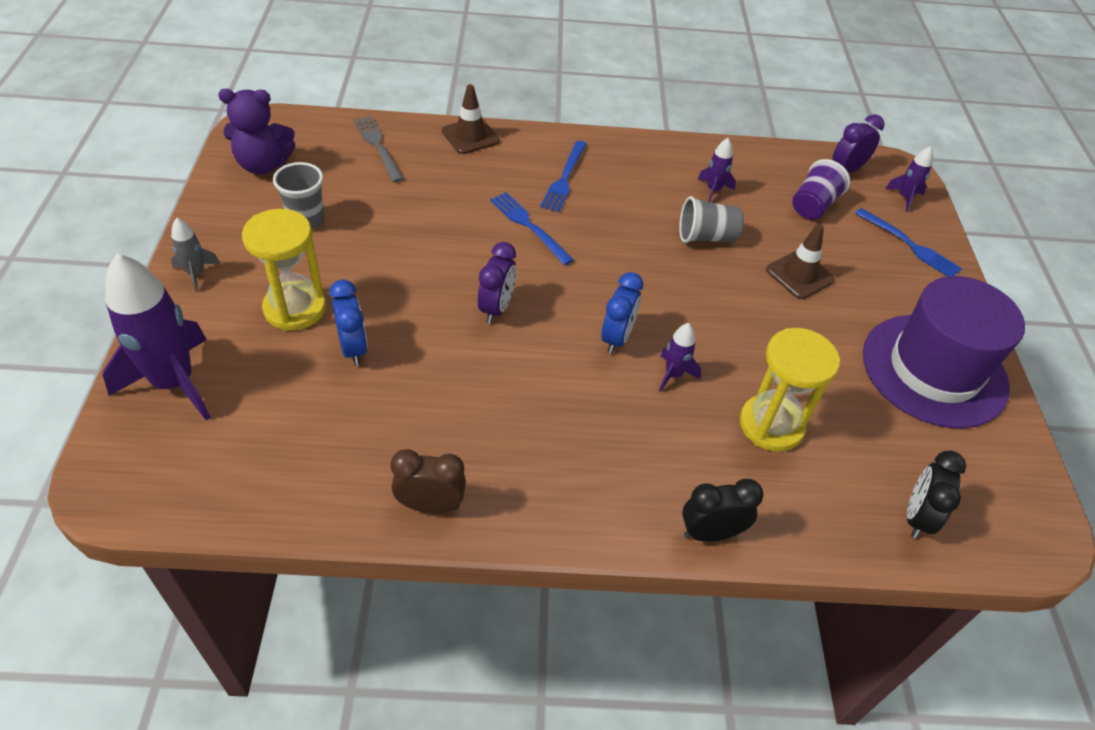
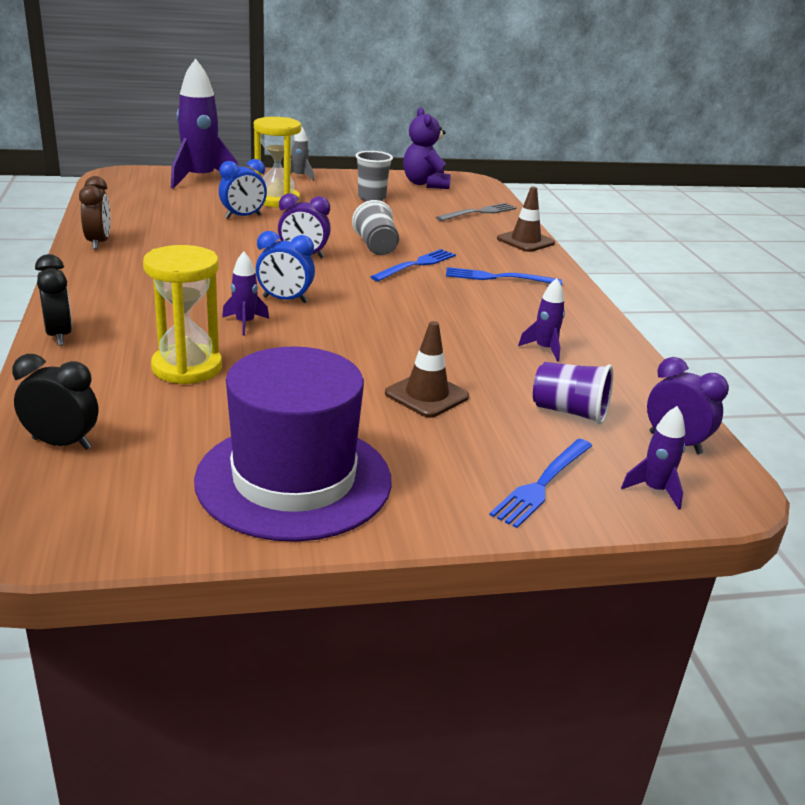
camera: 80 degrees right, 20 degrees down
(706, 237) = (457, 343): grey cup -> grey cup (376, 247)

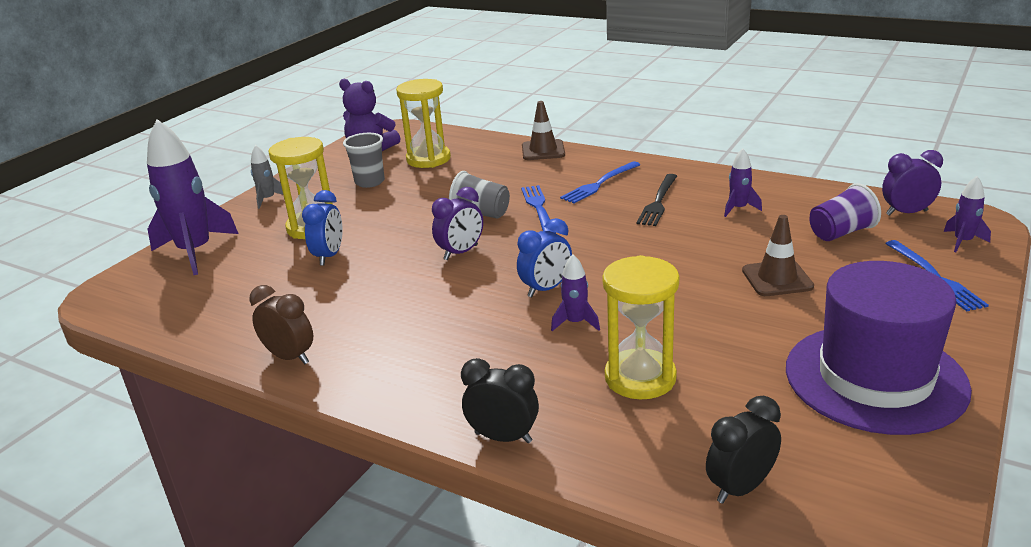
camera: 45 degrees left, 0 degrees up
(440, 206) = (428, 159): none -> yellow hourglass
(479, 212) = (463, 148): grey fork -> none
(501, 310) = (658, 202): none -> black fork

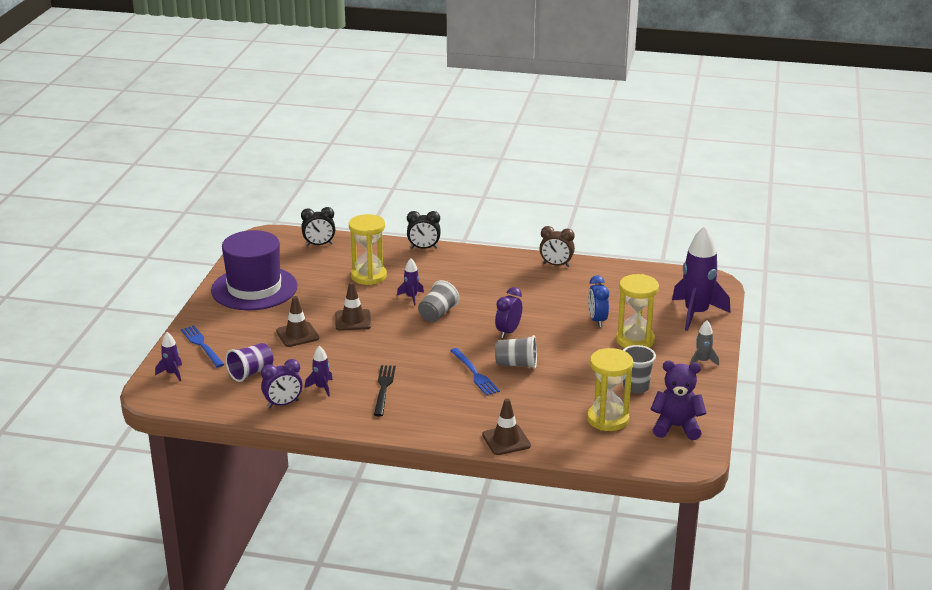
camera: 160 degrees right, 0 degrees up
(546, 289) = (437, 314): blue clock -> grey cup
(599, 184) = (437, 403): blue fork -> none
(684, 293) = (353, 320): none -> brown traffic cone
(740, 488) = (319, 245): black clock -> black clock turned 45 degrees clockwise
(906, 213) = (199, 395): purple clock -> purple clock (283, 404)

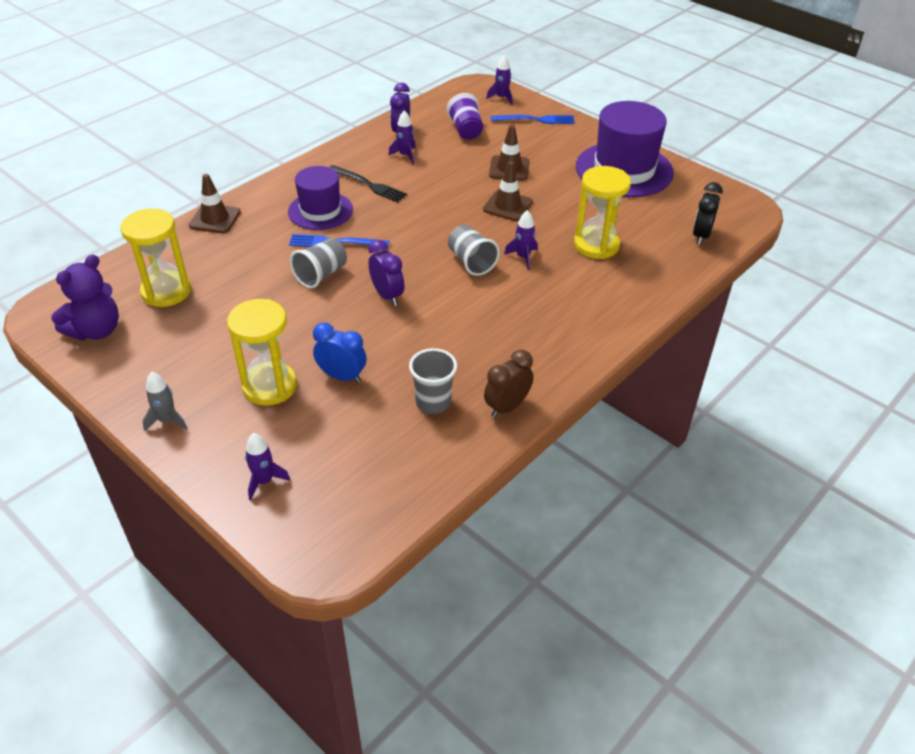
camera: 120 degrees right, 15 degrees up
(424, 248) = (639, 309): black clock -> none
(443, 396) = (320, 211): none -> purple hat
(636, 387) = (188, 338): grey cup -> grey cup (433, 402)
(696, 313) = (264, 481): purple rocket -> purple rocket, size x0.46

